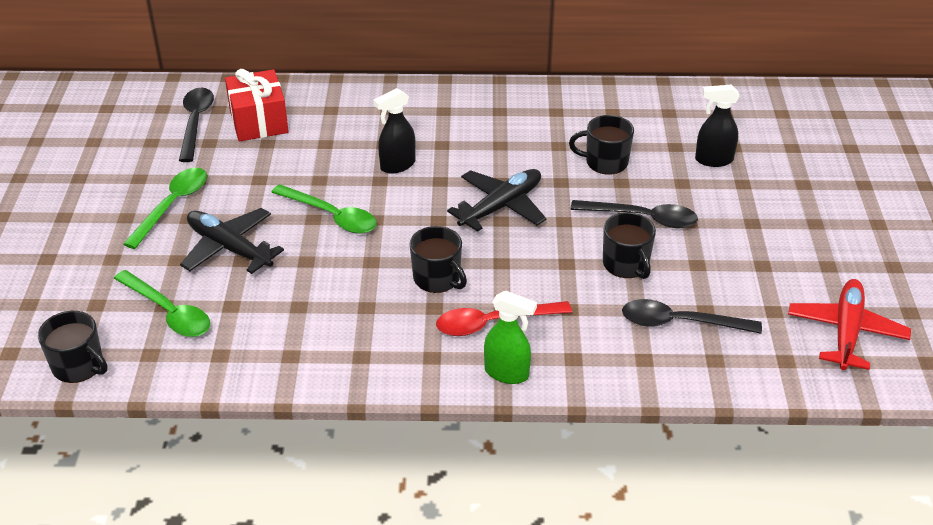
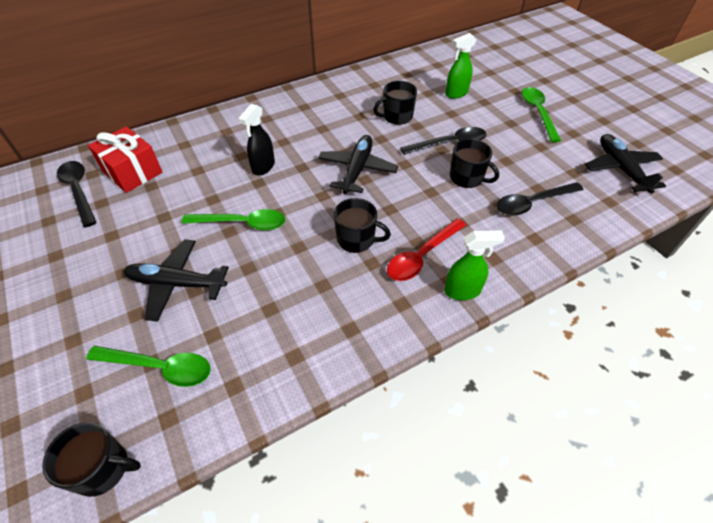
camera: 30 degrees left, 10 degrees up
(172, 205) = (101, 267): green spoon -> green spoon (538, 113)
(713, 160) = (456, 93): black spray bottle -> green spray bottle
(846, 331) = (621, 169): red plane -> black plane

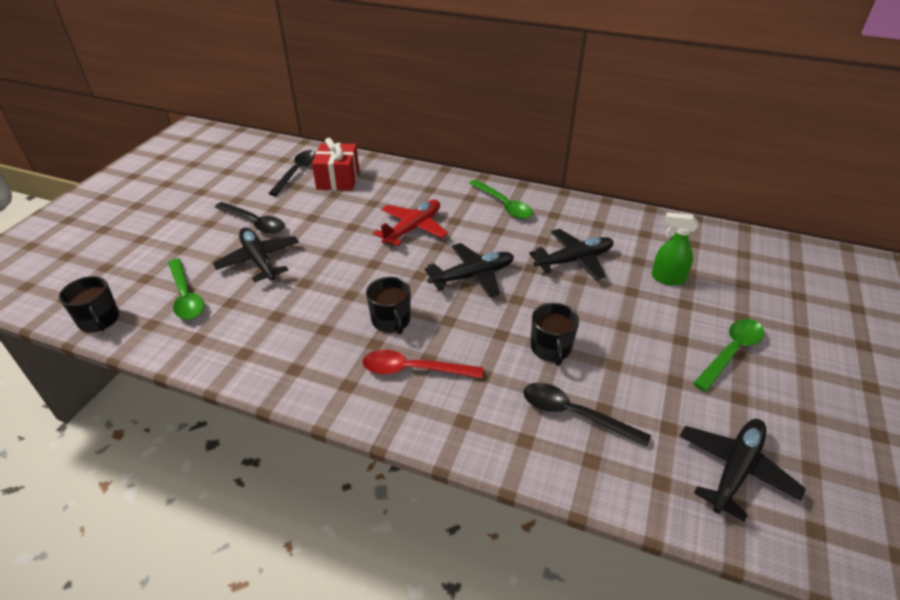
camera: 50 degrees right, 10 degrees down
(242, 223) = (343, 254): green spoon -> green spoon (503, 205)
(263, 167) = (413, 228): black spray bottle -> red plane
(397, 116) = (574, 260): black mug -> black plane
(449, 143) = (583, 312): black spoon -> black spoon (255, 223)
(462, 291) = (399, 418): green spray bottle -> none

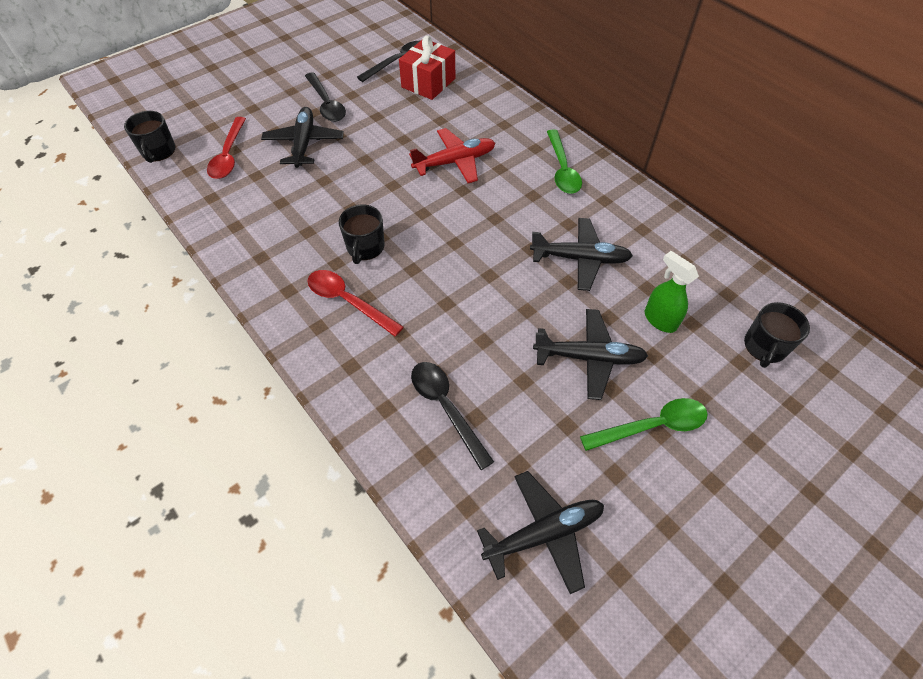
camera: 30 degrees right, 15 degrees up
(186, 296) = (228, 155): green spoon -> red spoon
(473, 276) = (469, 234): black plane -> black plane (589, 358)
(551, 348) = (479, 337): black mug -> black mug (764, 347)

